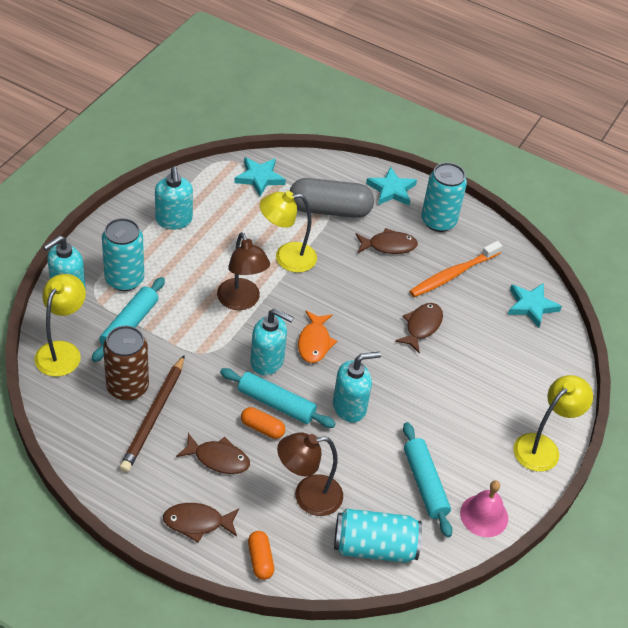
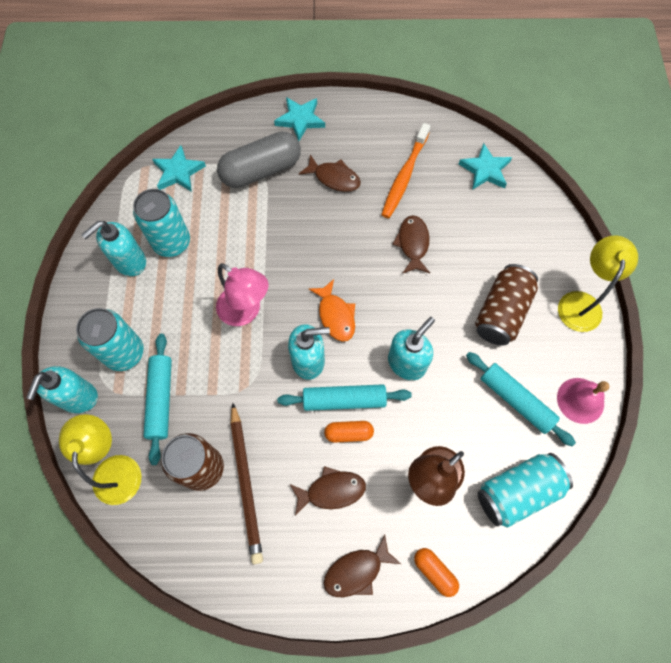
camera: 25 degrees left, 20 degrees up
(174, 220) = (129, 262): turquoise soap dispenser -> turquoise soap dispenser turned 90 degrees clockwise
(241, 301) = (246, 312): brown lamp -> pink lamp
(286, 257) = (255, 242): yellow lamp -> none
(388, 246) = (334, 178): brown fish -> brown fish turned 60 degrees clockwise
(438, 221) = (359, 129): turquoise can -> turquoise can (172, 242)
(462, 415) = (501, 312): none -> brown can

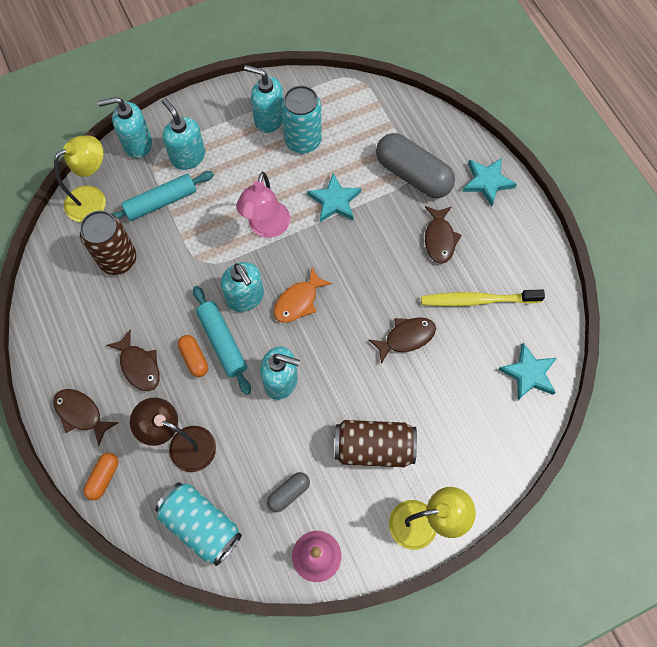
camera: 65 degrees right, 0 degrees up
(124, 353) = (188, 156): turquoise can -> turquoise soap dispenser
(178, 172) = (374, 111): turquoise star -> turquoise star (334, 201)
(246, 483) = (119, 297): brown pencil -> none
(405, 175) = (478, 300): orange toothbrush -> yellow toothbrush
(515, 400) = (288, 493): turquoise rolling pin -> grey capsule

